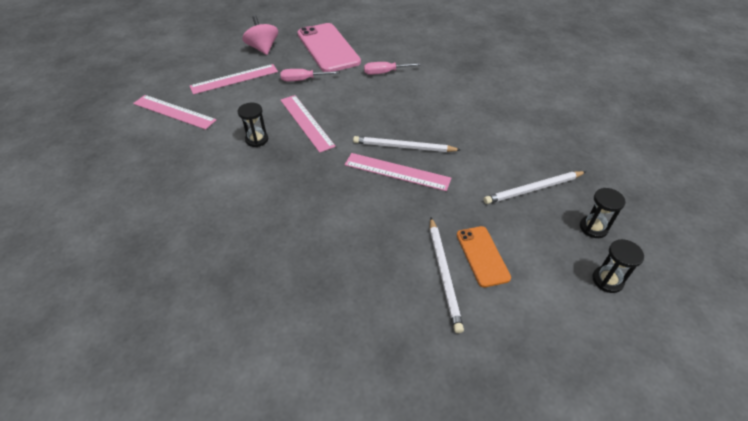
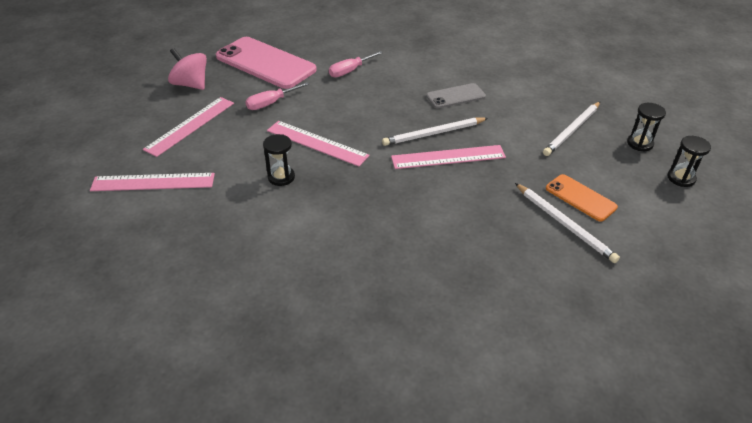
camera: 30 degrees left, 5 degrees down
(452, 121) = (455, 96): none -> grey phone

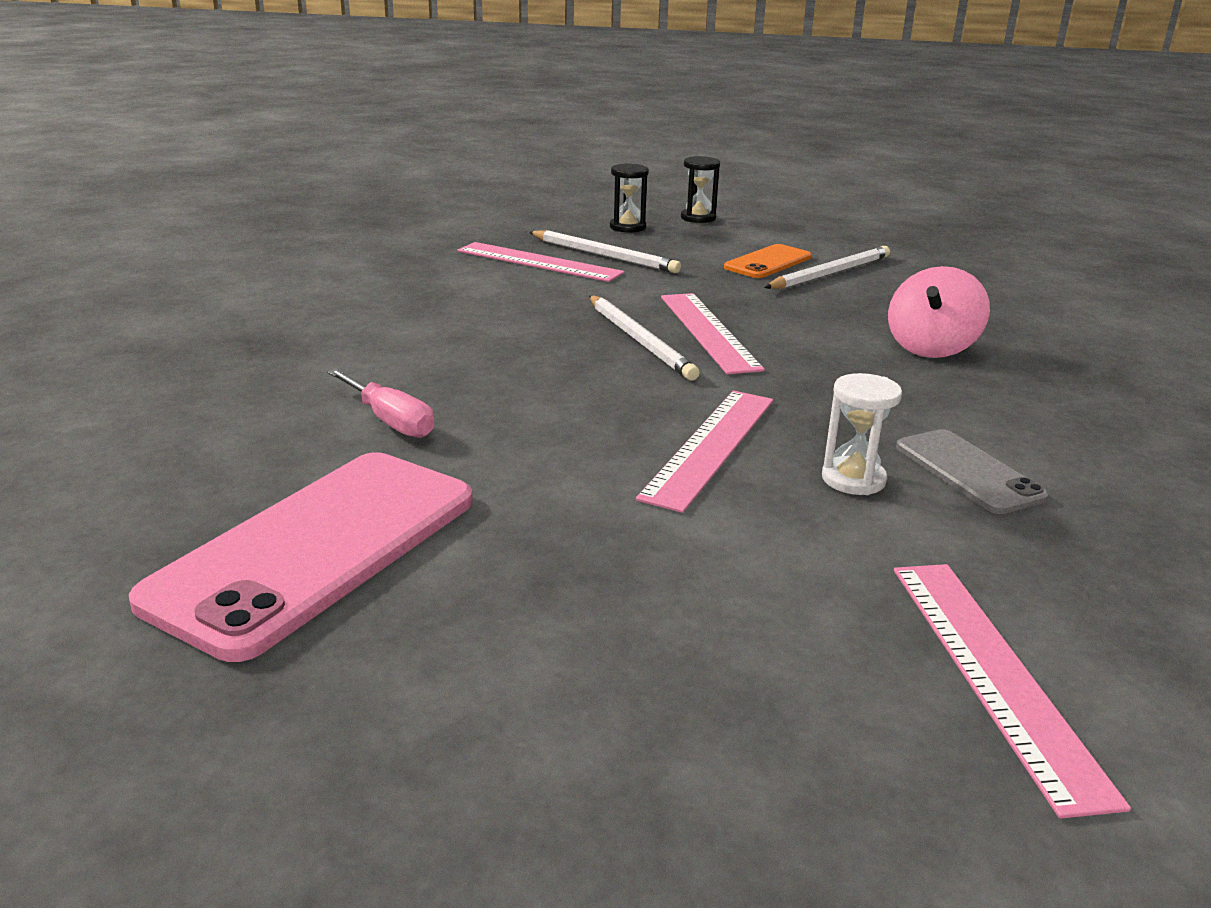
camera: 95 degrees left, 15 degrees down
(190, 125) = (694, 649): pink ruler -> pink ruler (539, 262)
(191, 84) = (437, 693): pink spinning top -> pink spinning top (931, 348)
(271, 103) = (550, 519): pink screwdriver -> none
(281, 177) = (853, 479): black hourglass -> white hourglass
(455, 96) = (507, 322): grey phone -> grey phone (968, 472)

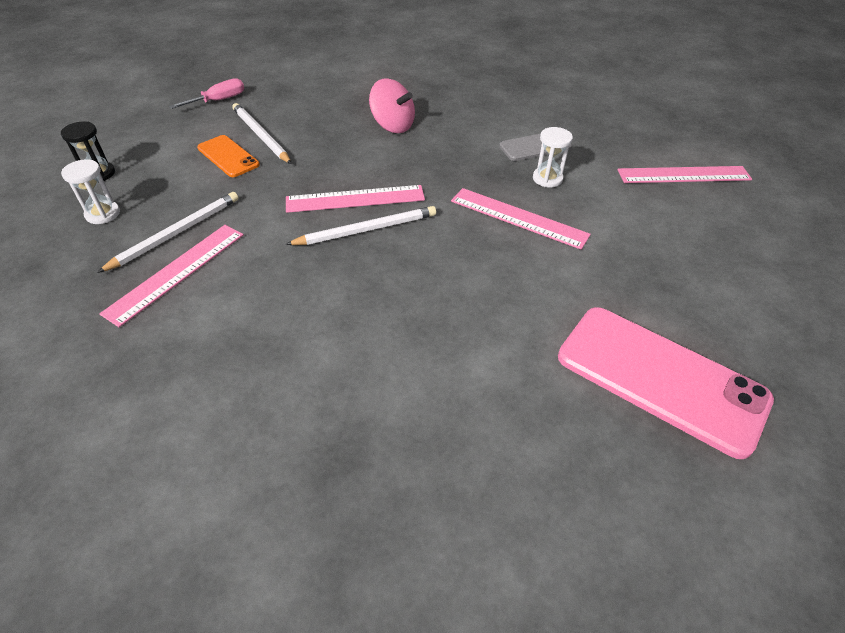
camera: 85 degrees left, 20 degrees up
(390, 421) = (495, 355): pink screwdriver -> pink screwdriver (218, 100)
(627, 227) = (103, 214): black hourglass -> white hourglass

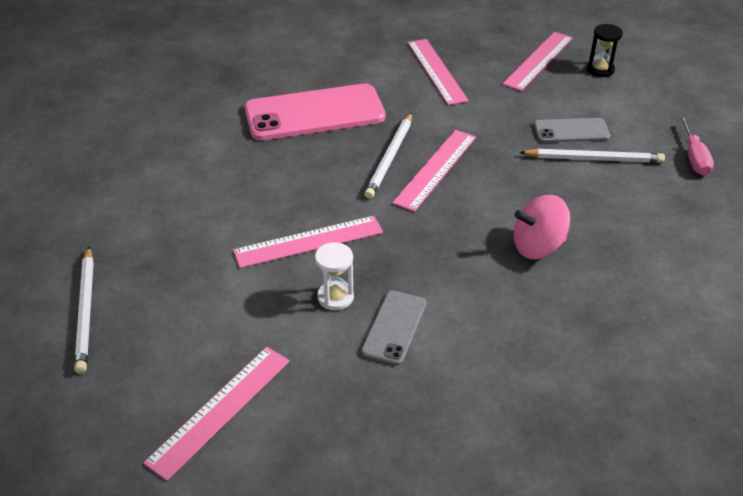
camera: 130 degrees right, 5 degrees down
(103, 214) = (538, 60): white hourglass -> pink ruler
(176, 233) = (481, 81): white pencil -> white pencil (86, 311)
(228, 156) = (571, 131): orange phone -> grey phone
(660, 378) = (103, 204): pink phone -> pink phone (314, 113)

